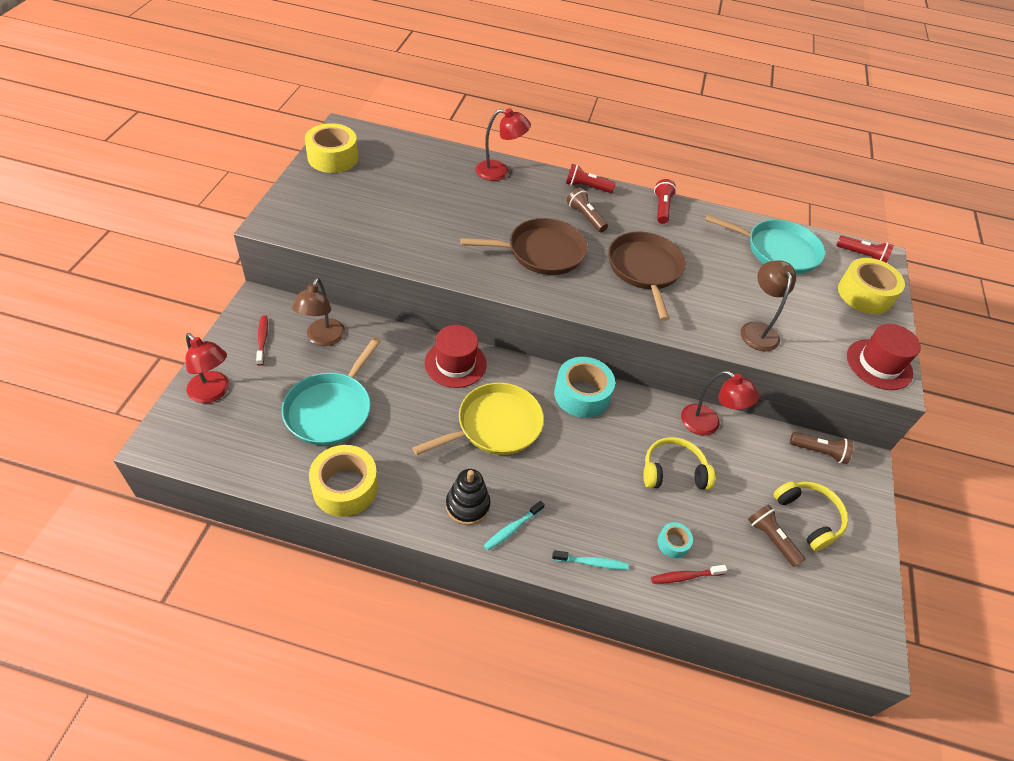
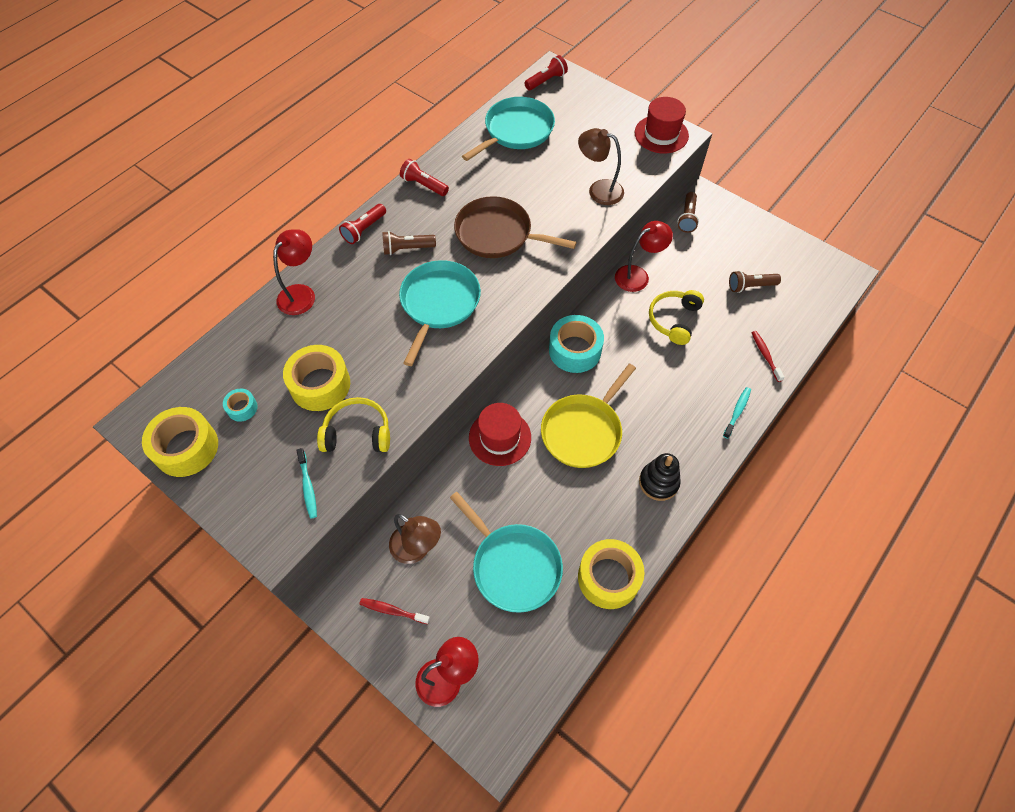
camera: 60 degrees left, 10 degrees up
(495, 425) = (583, 431): yellow pan -> yellow pan turned 135 degrees counterclockwise
(512, 529) = (691, 456): turquoise toothbrush -> turquoise toothbrush (308, 486)
(541, 252) = (439, 304): brown pan -> turquoise pan
(673, 543) = (736, 350): turquoise tape -> turquoise tape (242, 408)
(685, 576) = (765, 355): red toothbrush -> red toothbrush turned 150 degrees clockwise
(808, 517) = (739, 255): yellow headphones -> yellow headphones (357, 433)
(819, 452) = (687, 218): brown flashlight -> brown flashlight turned 150 degrees clockwise
(864, 294) = (588, 103): yellow tape -> yellow tape (320, 384)

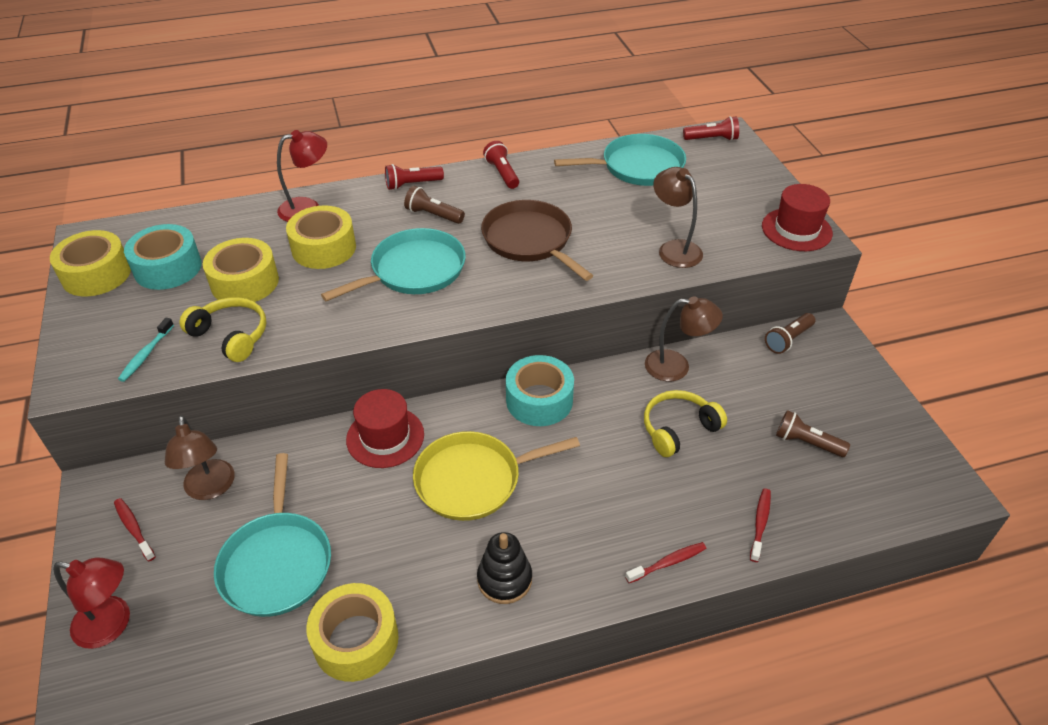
camera: 35 degrees right, 15 degrees down
(242, 408) = (168, 268): turquoise tape -> turquoise tape, size x2.04
(352, 322) = (324, 248): none -> yellow tape
(638, 275) = (676, 366): red lamp -> brown lamp
(737, 412) = (668, 563): turquoise toothbrush -> red toothbrush

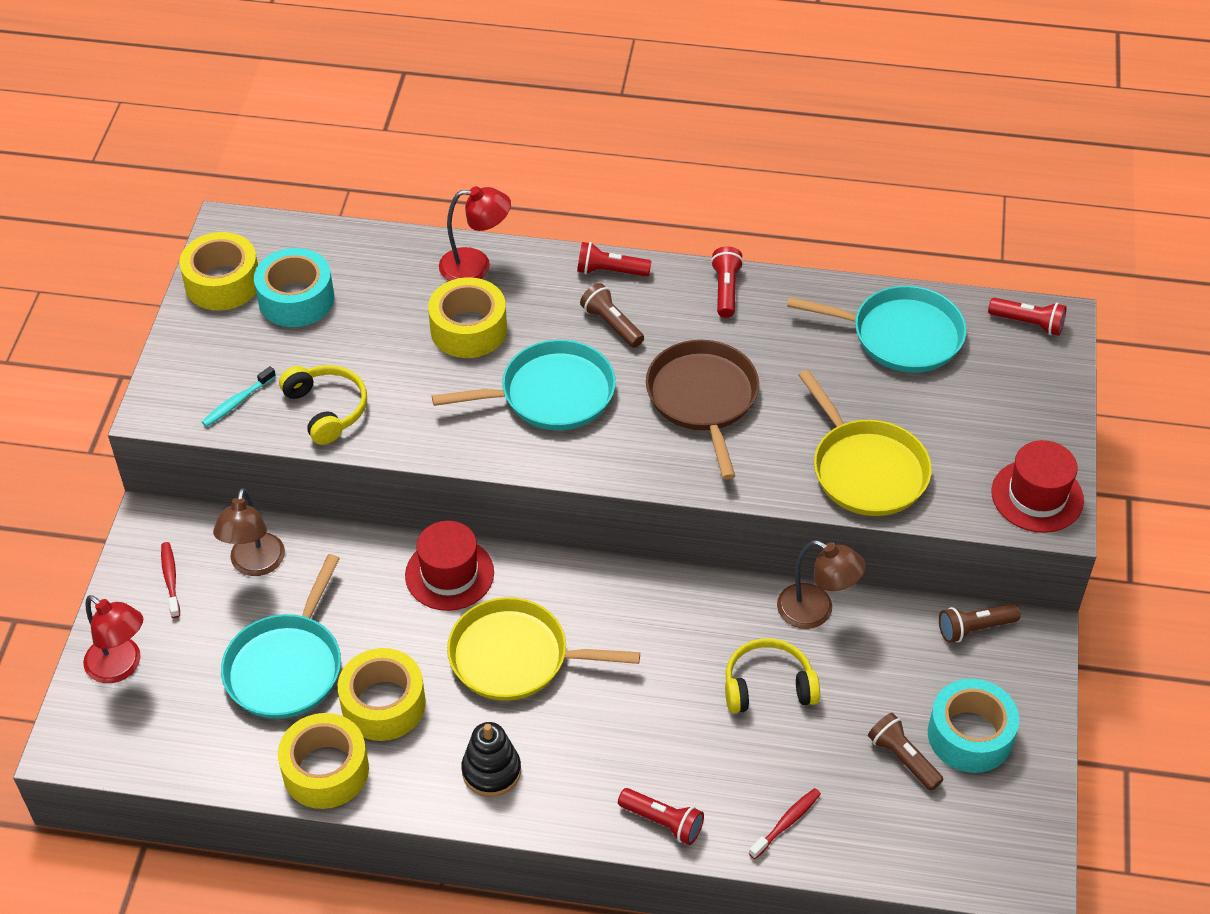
camera: 25 degrees right, 5 degrees up
(245, 282) = (367, 346): yellow tape -> yellow tape (383, 704)
(539, 400) = (634, 594): turquoise tape -> turquoise tape (970, 735)
(668, 563) = (663, 822): red toothbrush -> red flashlight
(674, 249) = (866, 469): brown lamp -> yellow pan

